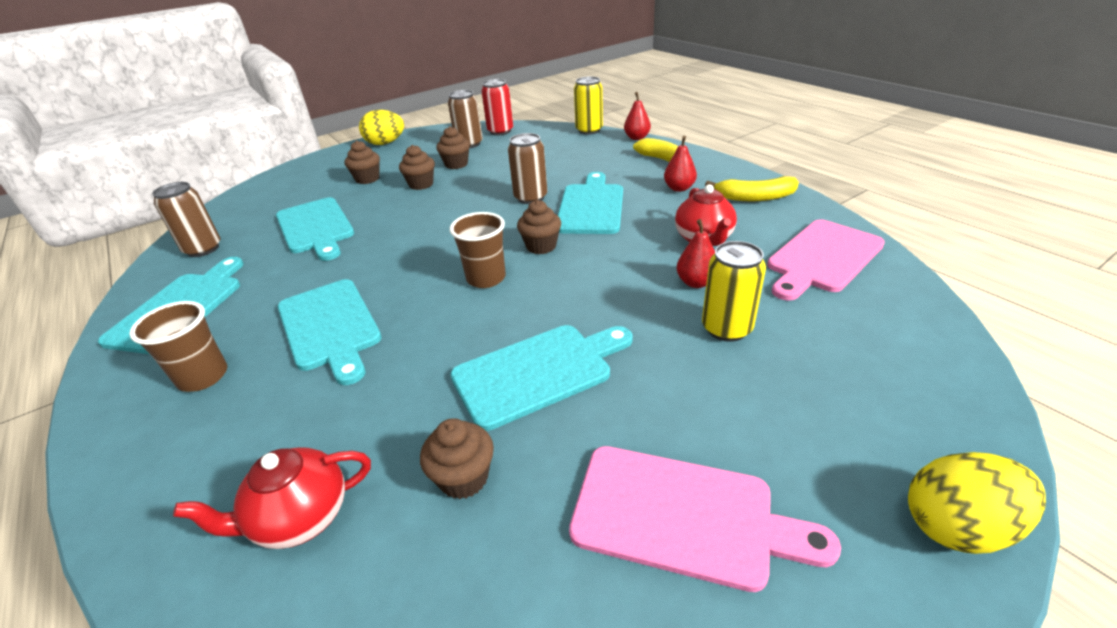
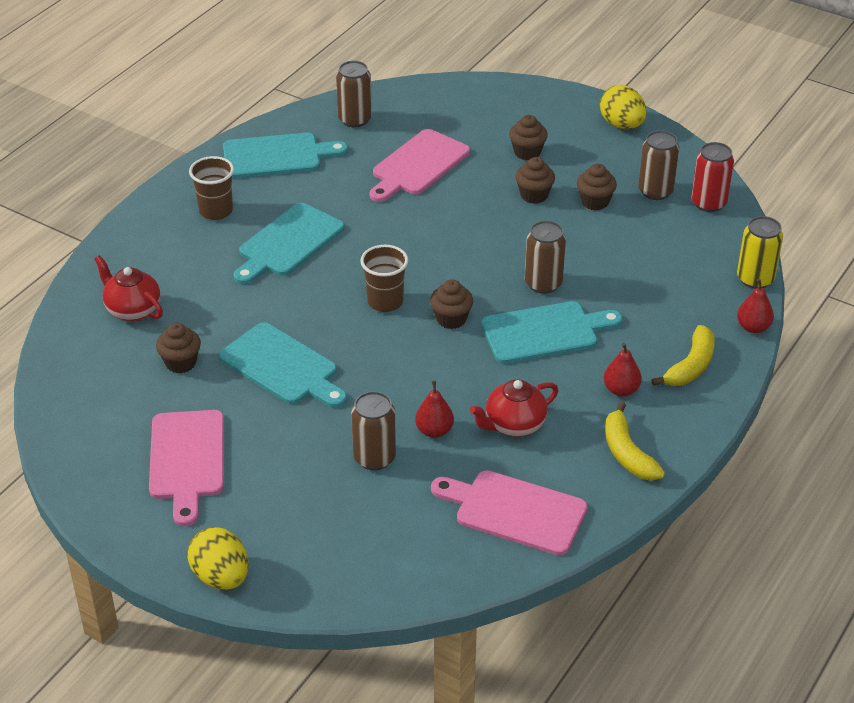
camera: 65 degrees right, 5 degrees up
(316, 227) = (418, 165): turquoise cutting board -> pink cutting board
(726, 328) = (374, 458): yellow can -> brown can

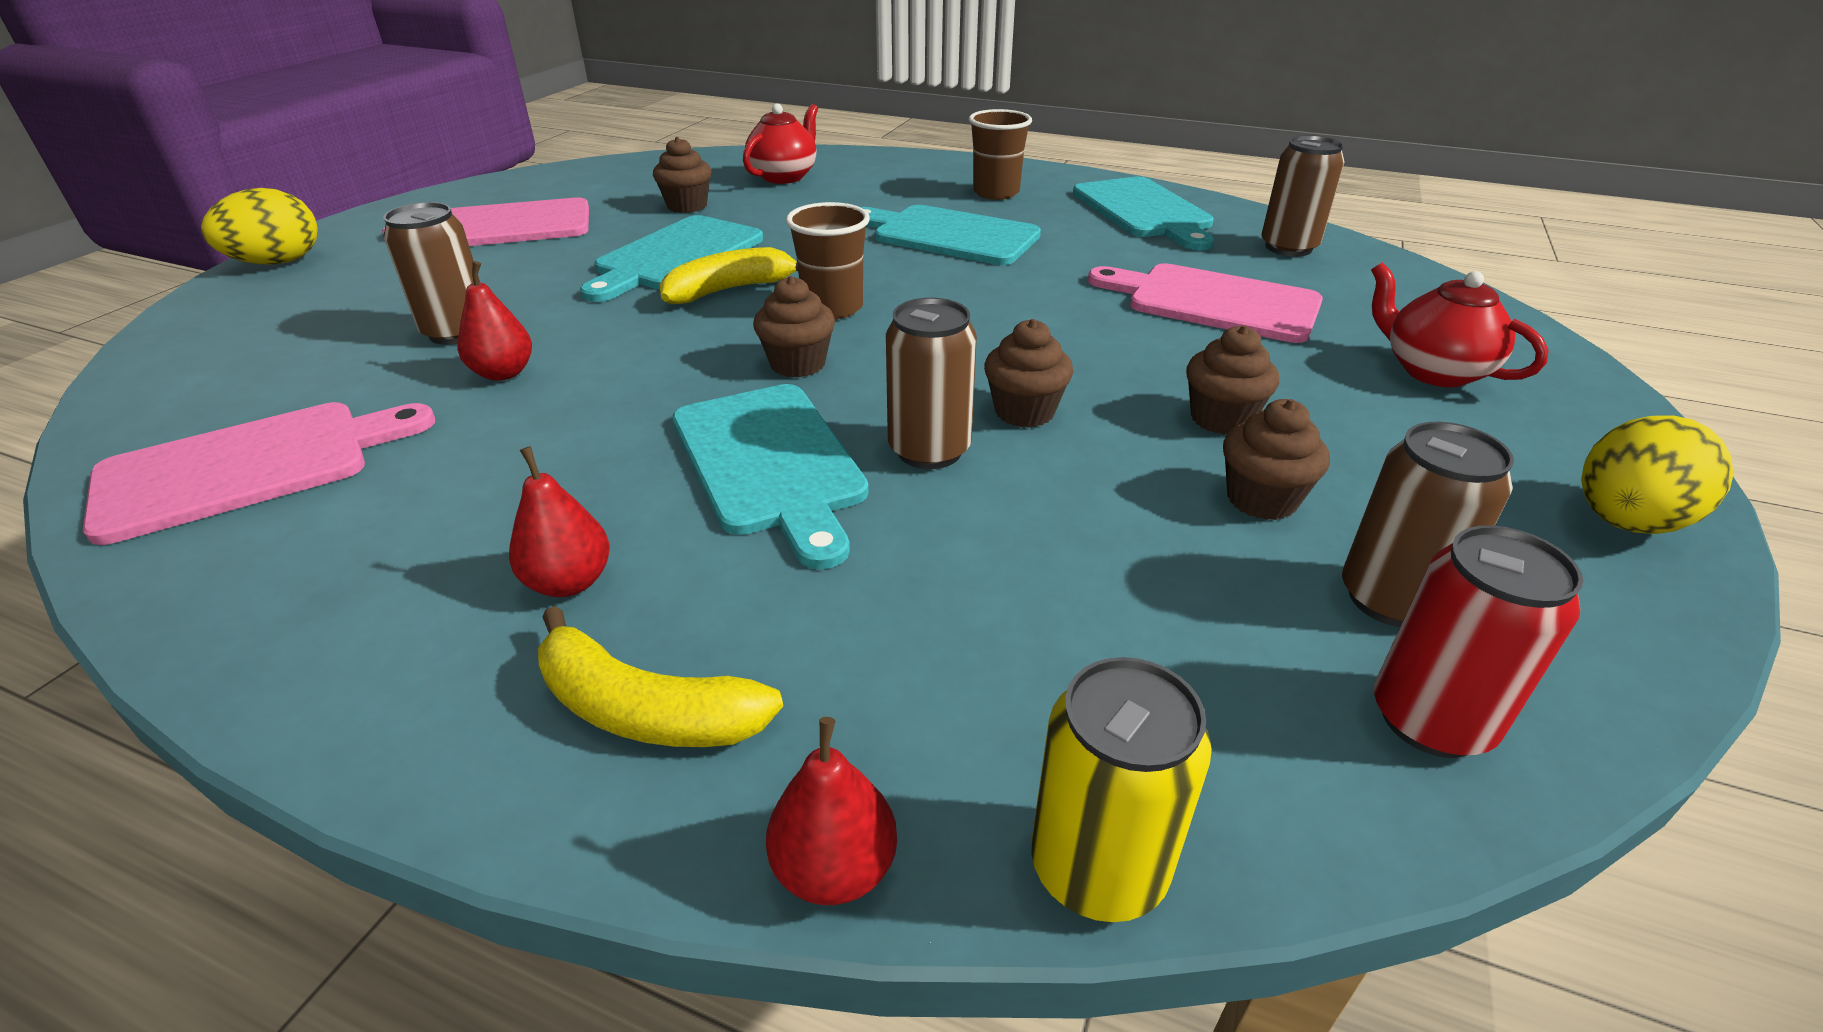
camera: 80 degrees right, 5 degrees down
(514, 425) = (491, 448): red teapot -> red teapot (1432, 371)
(515, 511) = (249, 467): pink cutting board -> pink cutting board turned 45 degrees clockwise
(527, 152) = (1362, 400): brown cupcake -> brown cupcake (1024, 412)
(627, 453) = (343, 605): yellow banana -> yellow banana (730, 290)

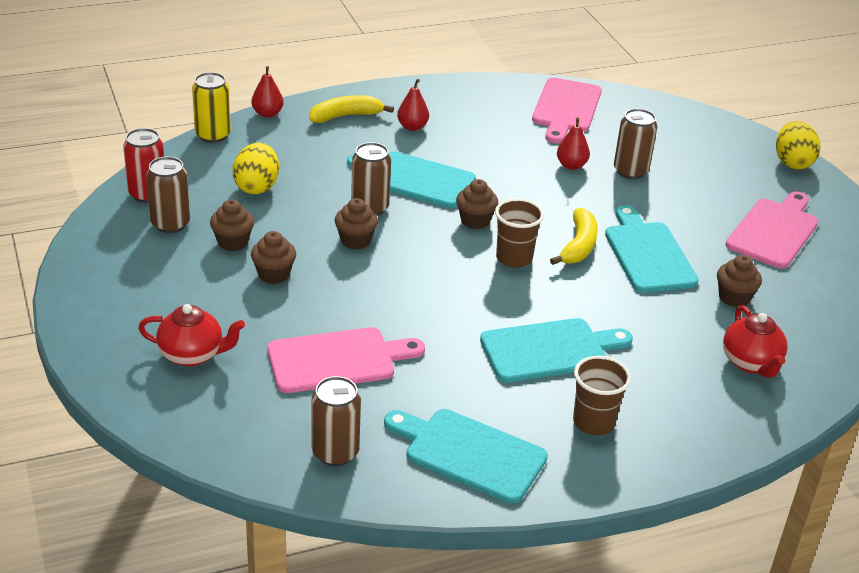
camera: 135 degrees right, 0 degrees up
(1624, 522) = (92, 293): yellow egg -> yellow egg (257, 187)

